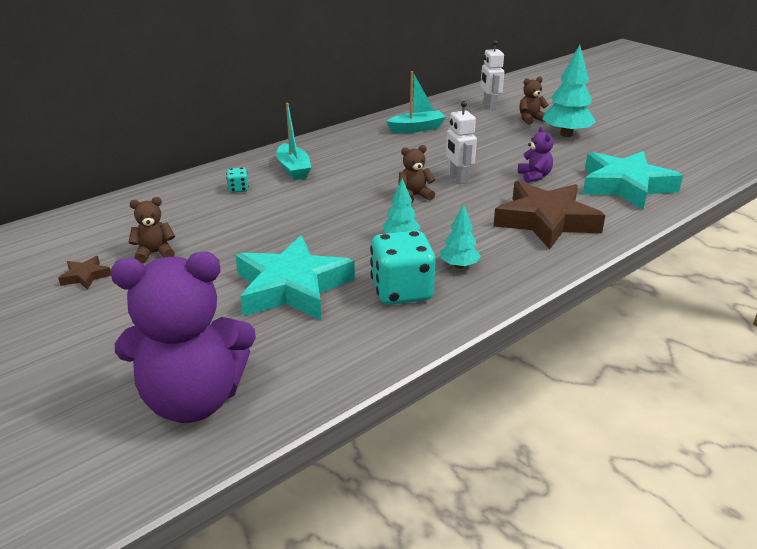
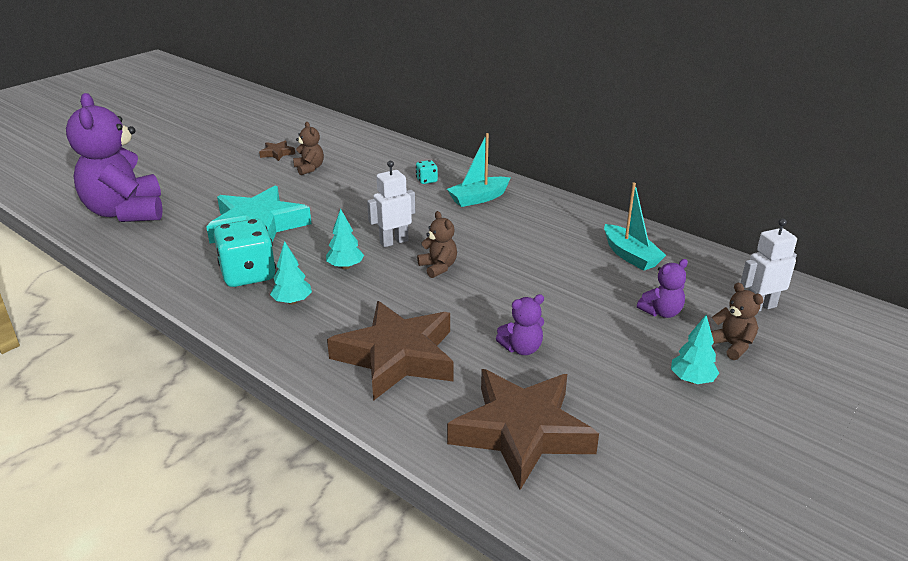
camera: 80 degrees right, 0 degrees up
(458, 178) = (493, 292): white robot -> white robot (394, 241)
(492, 131) = (661, 312): none -> purple teddy bear
(566, 134) = (692, 380): turquoise tree -> turquoise tree, size x0.56
(625, 186) = (521, 432): turquoise star -> brown star

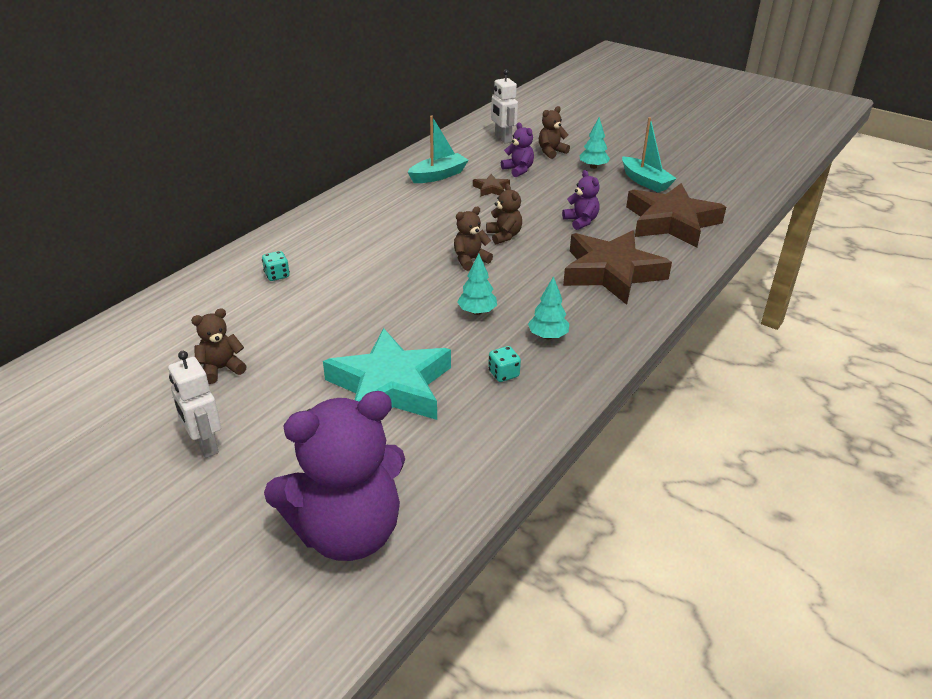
camera: 95 degrees left, 5 degrees up
(248, 274) = (503, 374): turquoise dice -> turquoise dice, size x0.45
(277, 153) = (155, 409): brown star -> brown star (491, 189)
(394, 241) = (423, 287): white robot -> white robot (205, 445)
(478, 198) = (327, 242): turquoise boat -> turquoise boat (645, 182)
(487, 290) = (504, 236): none -> brown teddy bear

